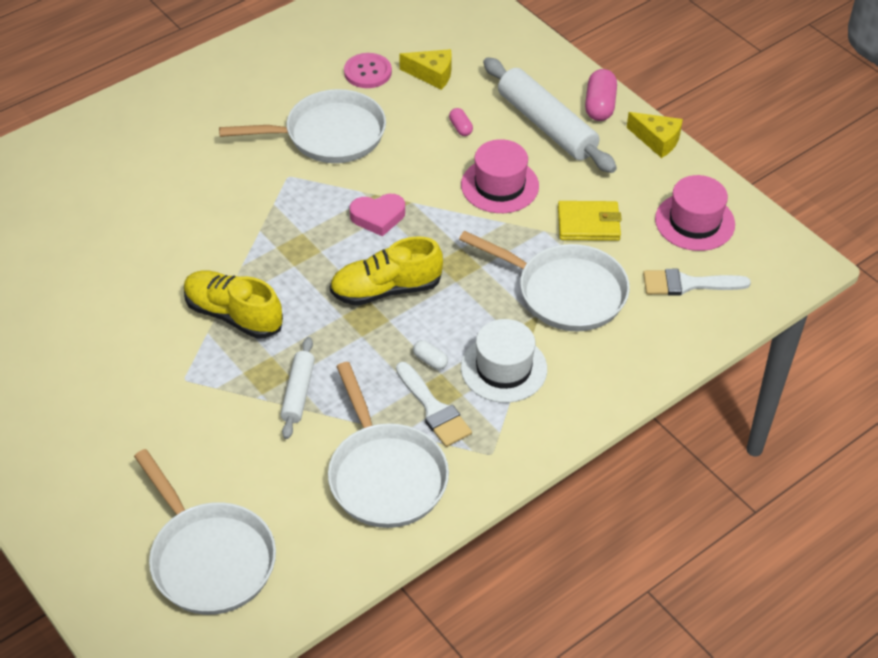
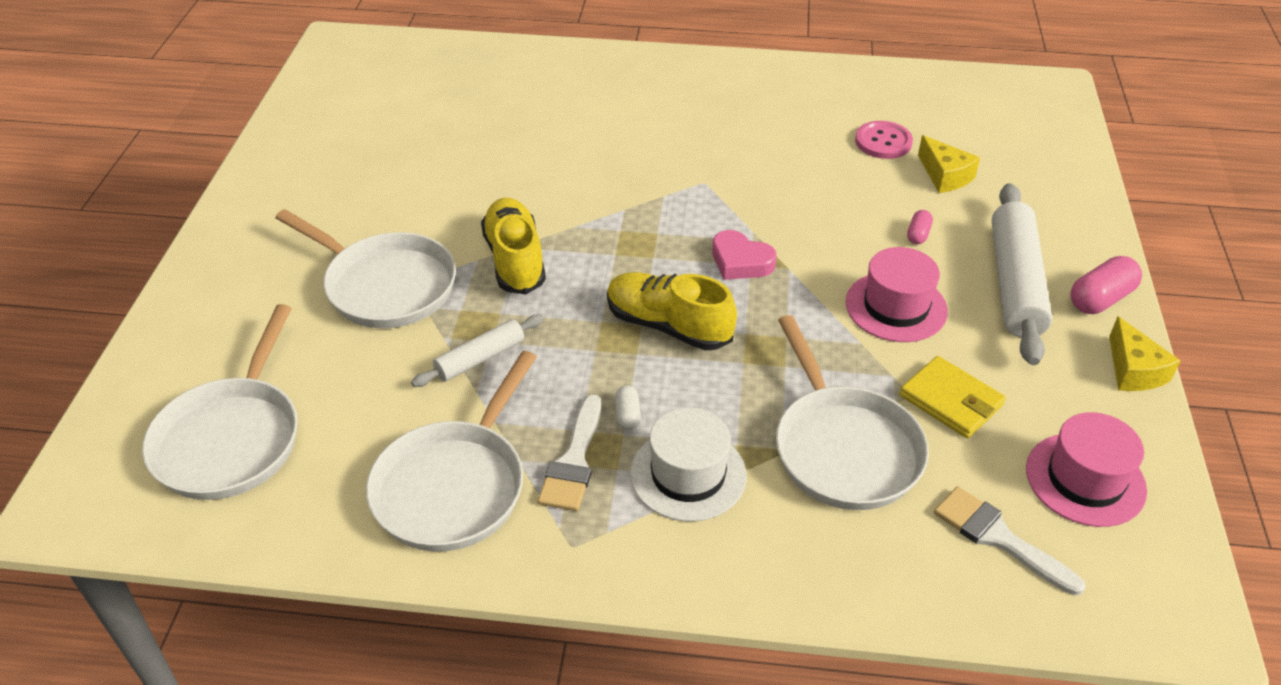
camera: 45 degrees right, 5 degrees down
(328, 135) = (782, 171): white pan -> white pan (385, 285)

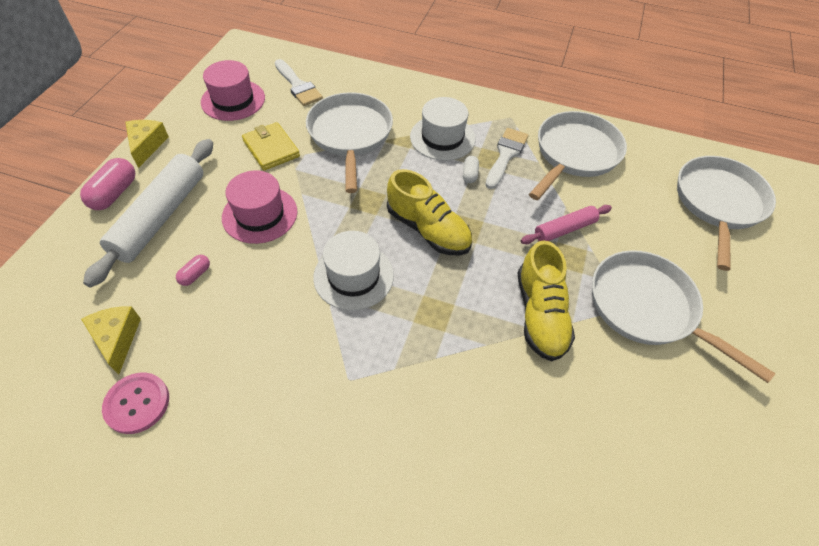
camera: 170 degrees left, 10 degrees up
(480, 358) = (564, 229): white rolling pin -> pink rolling pin
(740, 261) = (353, 276): pink heart -> white hat
(1100, 299) = (114, 193): pink capsule -> pink capsule turned 45 degrees counterclockwise

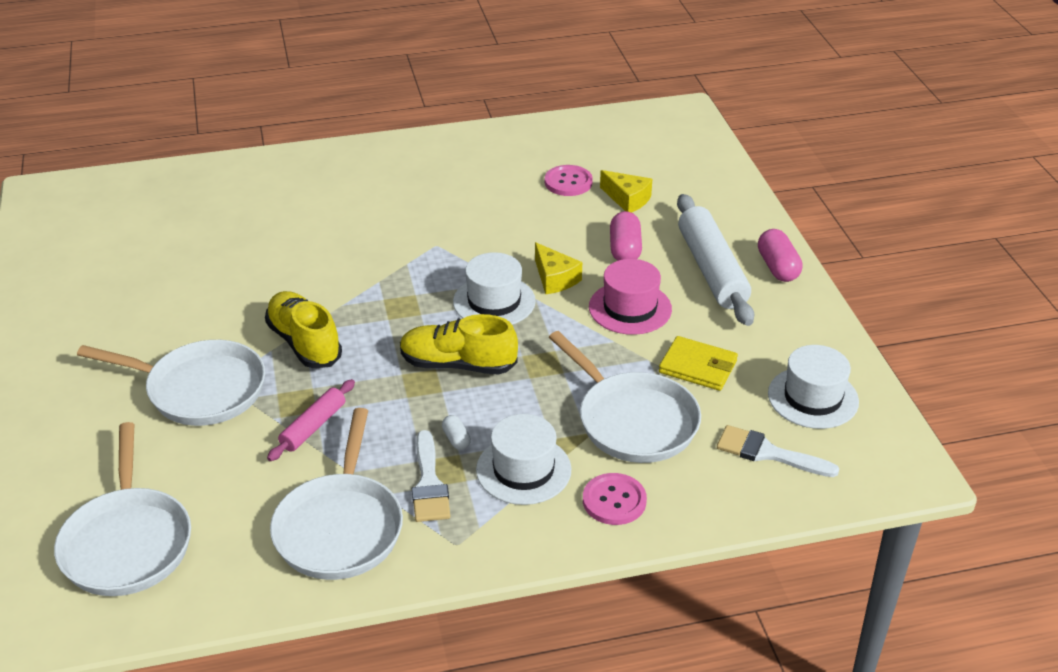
camera: 150 degrees right, 15 degrees down
(147, 145) = (819, 313): yellow cheese -> yellow cheese (555, 278)
(195, 275) = (625, 249): pink capsule -> pink capsule, size x1.82
(233, 100) = (813, 397): pink hat -> white hat
(406, 100) = (614, 501): none -> pink button

